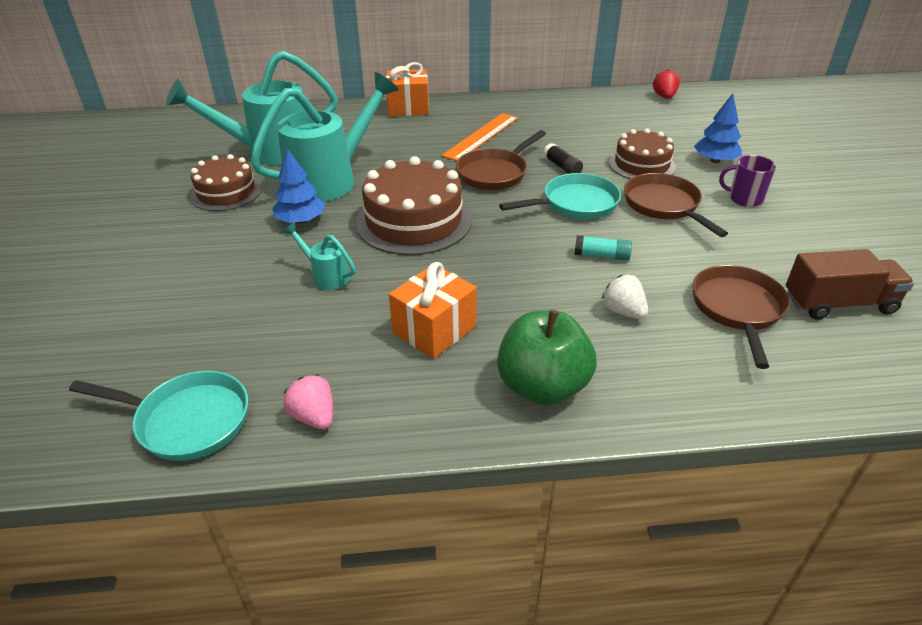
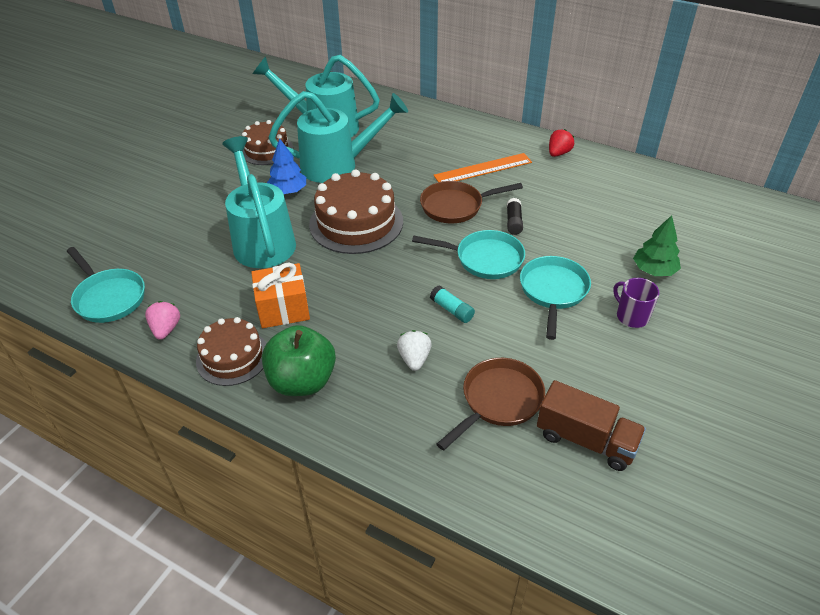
camera: 35 degrees right, 5 degrees up
(326, 276) = (262, 240): turquoise watering can -> turquoise watering can, size x2.26
(408, 108) = (457, 121): orange gift -> none
(642, 164) = (582, 247): brown cake -> brown cake (232, 357)
(664, 97) = (692, 188): red strawberry -> red strawberry (558, 153)
(664, 205) = (553, 291): brown pan -> turquoise pan
(715, 160) = (654, 270): blue tree -> green tree

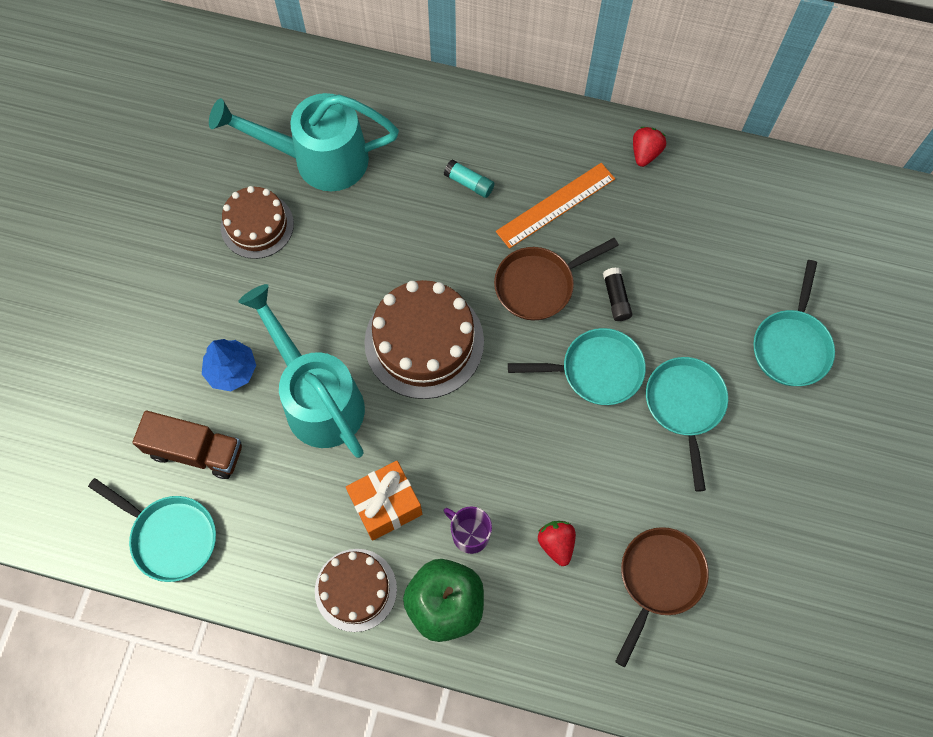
camera: 15 degrees left, 25 degrees up
(166, 329) = (262, 568): pink strawberry -> none
(288, 191) = (317, 302): blue tree -> blue tree (231, 370)
(338, 165) = (365, 238): turquoise watering can -> none
(414, 359) = (556, 544): white strawberry -> red strawberry
(452, 310) = (578, 461): turquoise glue stick -> turquoise glue stick (469, 183)
(586, 440) = (755, 607): brown truck -> brown truck (196, 451)
(631, 316) = (776, 425): purple mug -> purple mug (469, 534)
(654, 270) = (791, 346): green tree -> turquoise pan

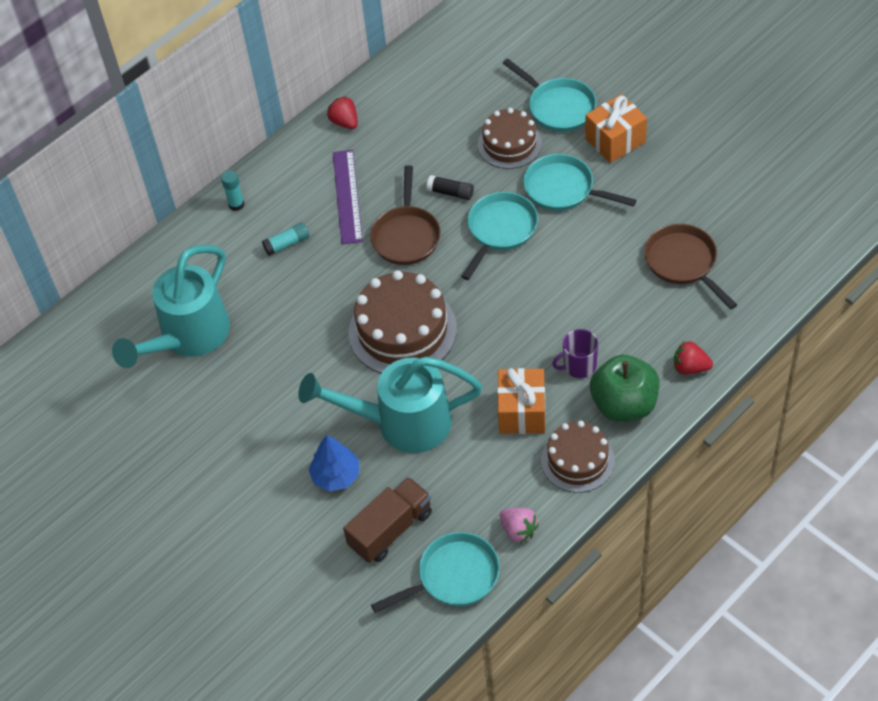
camera: 55 degrees left, 15 degrees down
(248, 572) = (518, 530): none -> pink strawberry
(257, 225) = (217, 406): brown cake -> brown cake (509, 144)
(490, 114) = (236, 204): none -> turquoise glue stick
(556, 205) = (347, 196): orange ruler -> purple ruler
(556, 544) = (619, 314): red strawberry -> red strawberry (690, 367)
(782, 427) = (615, 140): none -> orange gift

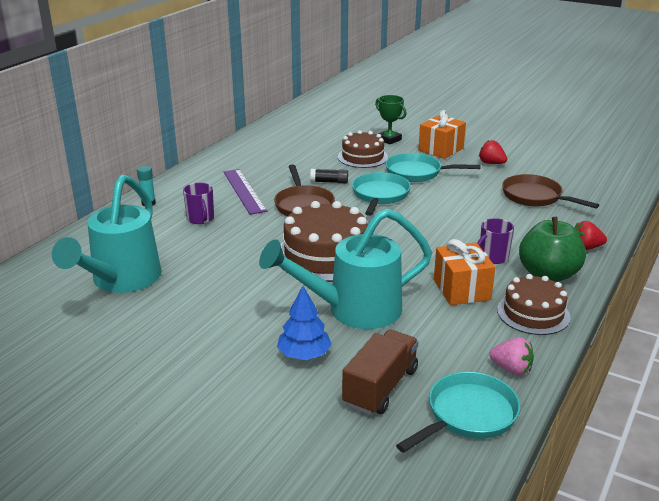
camera: 20 degrees left, 25 degrees down
(287, 244) = (200, 219): turquoise glue stick -> purple mug
(344, 122) = (227, 158): red strawberry -> red strawberry (491, 163)
(558, 107) = (389, 139): turquoise pan -> green trophy

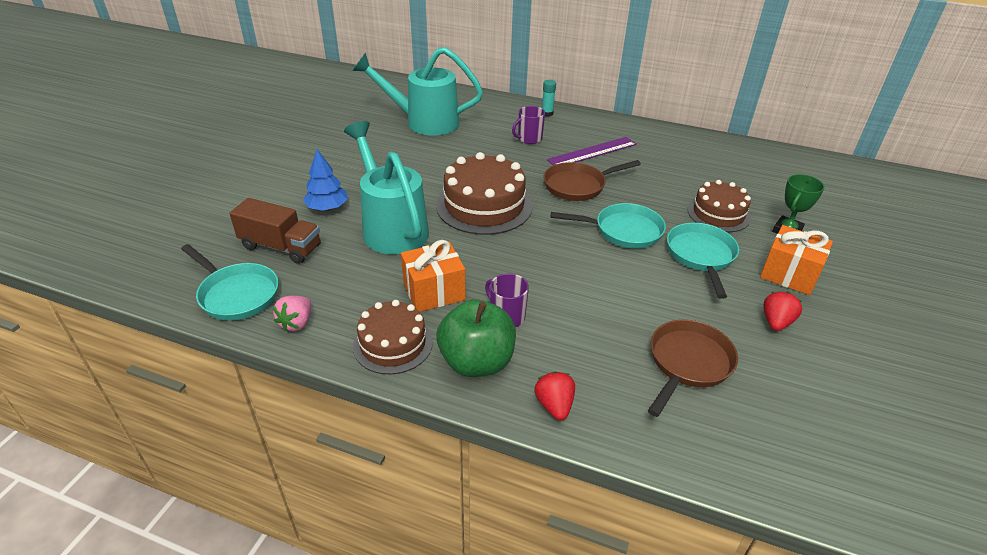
camera: 80 degrees right, 10 degrees up
(329, 182) = (639, 196): black glue stick -> none

